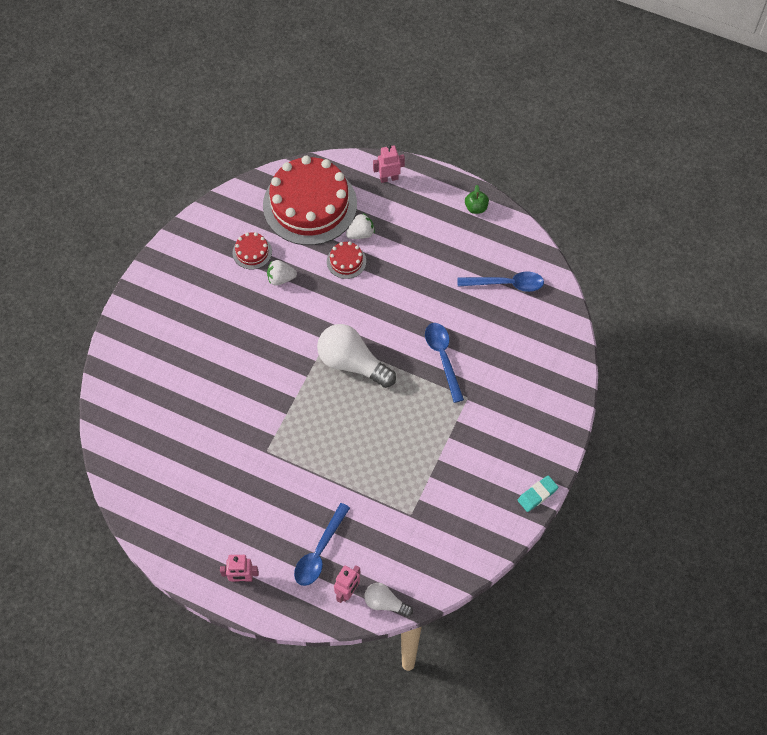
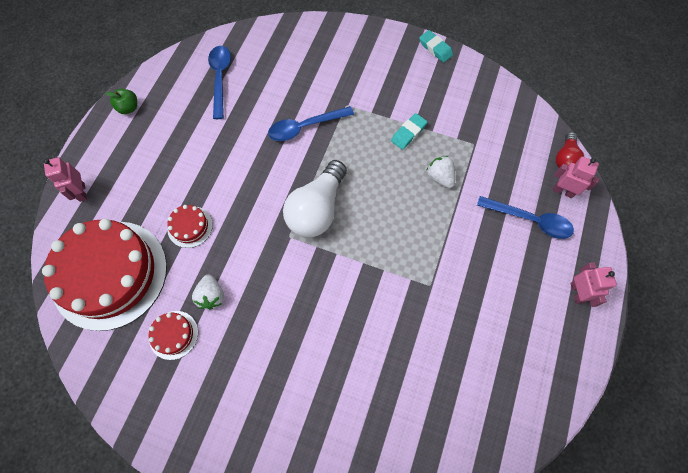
camera: 95 degrees left, 5 degrees up
(361, 233) = (154, 215): white strawberry -> white strawberry (440, 177)
(385, 603) = (565, 158): white light bulb -> red light bulb
(428, 453) = (408, 133): none -> turquoise eraser

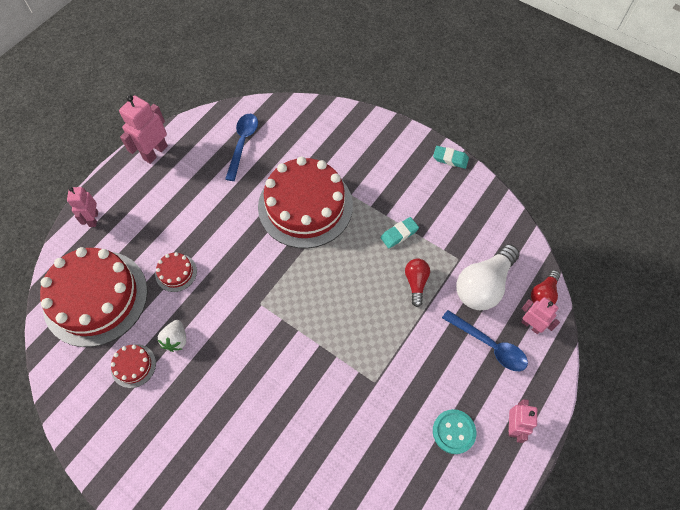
camera: 15 degrees right, 5 degrees down
(128, 108) = (155, 152): green apple -> pink robot
(305, 127) = (305, 206): blue spoon -> red cake
(317, 209) = (293, 284): white light bulb -> white light bulb (483, 285)
(435, 48) = (450, 159): turquoise eraser -> turquoise eraser turned 45 degrees counterclockwise
(440, 177) = (416, 283): white strawberry -> red light bulb
(522, 313) = (453, 432): none -> turquoise button

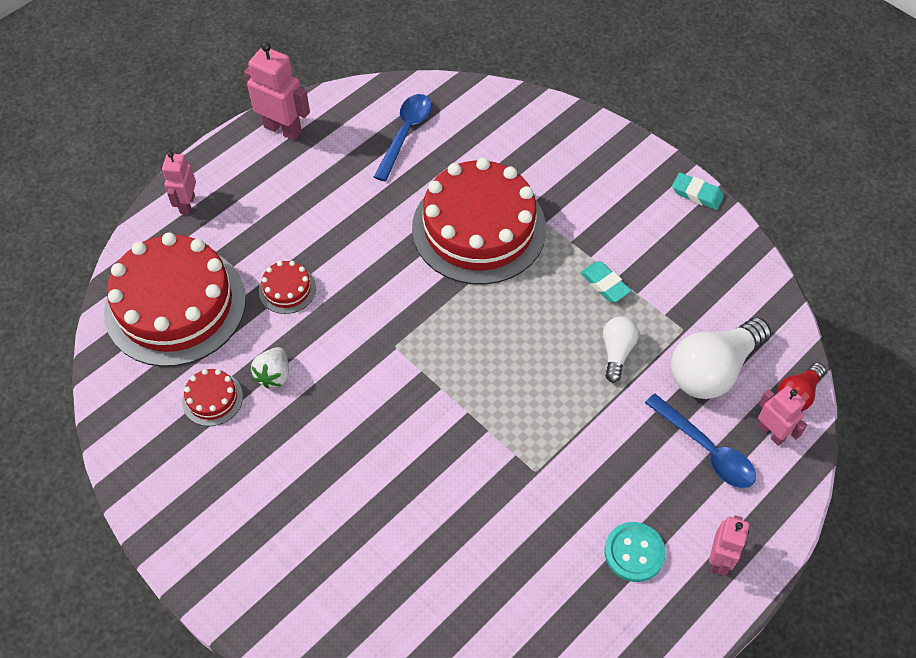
camera: 10 degrees right, 5 degrees down
(155, 152) = (283, 129): pink robot -> pink robot turned 75 degrees clockwise
(399, 234) = (604, 284): turquoise eraser -> turquoise eraser turned 75 degrees clockwise
(416, 283) = (617, 352): red light bulb -> white light bulb

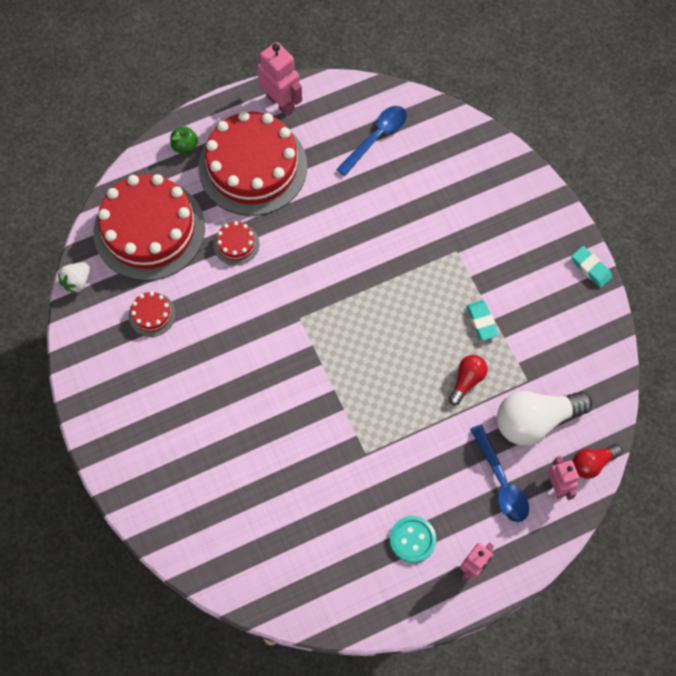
camera: 20 degrees right, 10 degrees up
(187, 204) = (185, 146): pink robot -> green apple
(274, 375) = (202, 311): white strawberry -> white strawberry (77, 282)
(479, 228) = (402, 241): red cake -> red cake (252, 167)
(617, 352) = (467, 381): white light bulb -> red light bulb

